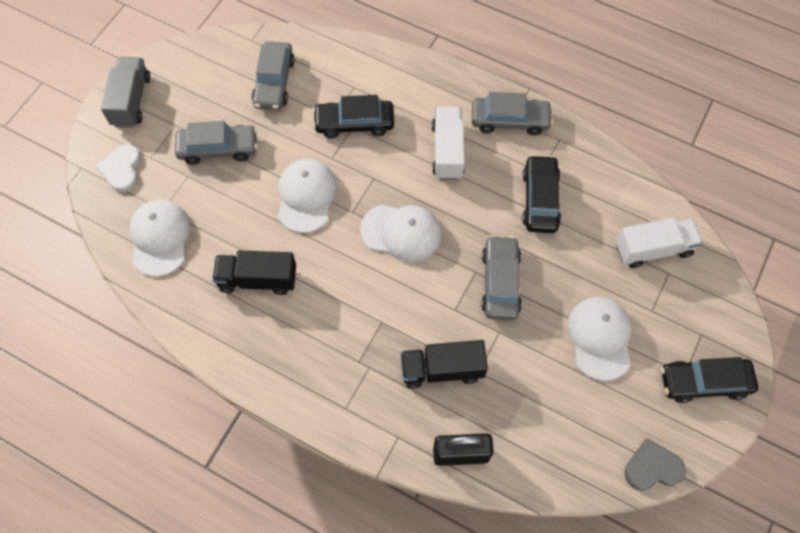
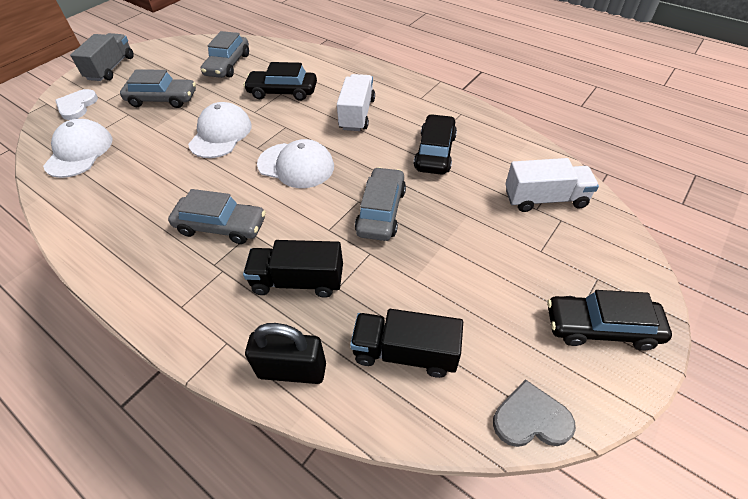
camera: 10 degrees right, 15 degrees down
(258, 279) = (148, 188): black truck -> black truck (405, 353)
(510, 120) = (418, 99): grey car -> grey car (221, 226)
(599, 338) = (479, 270): white cap -> none

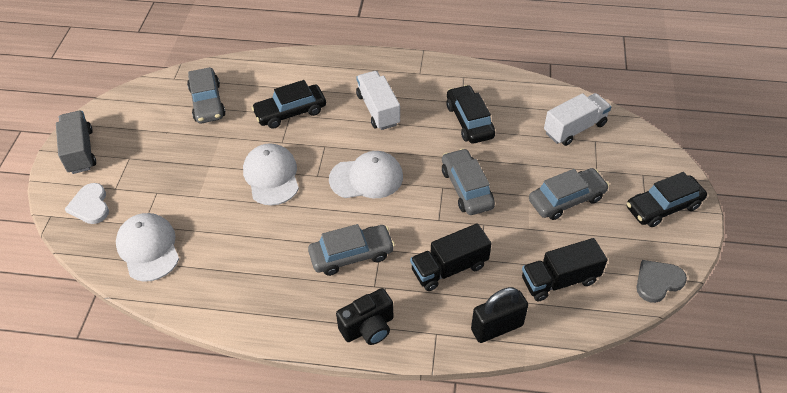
camera: 30 degrees left, 0 degrees up
(162, 99) = (176, 164): grey car -> grey car (566, 199)
(171, 302) = (368, 327): none -> black camera

